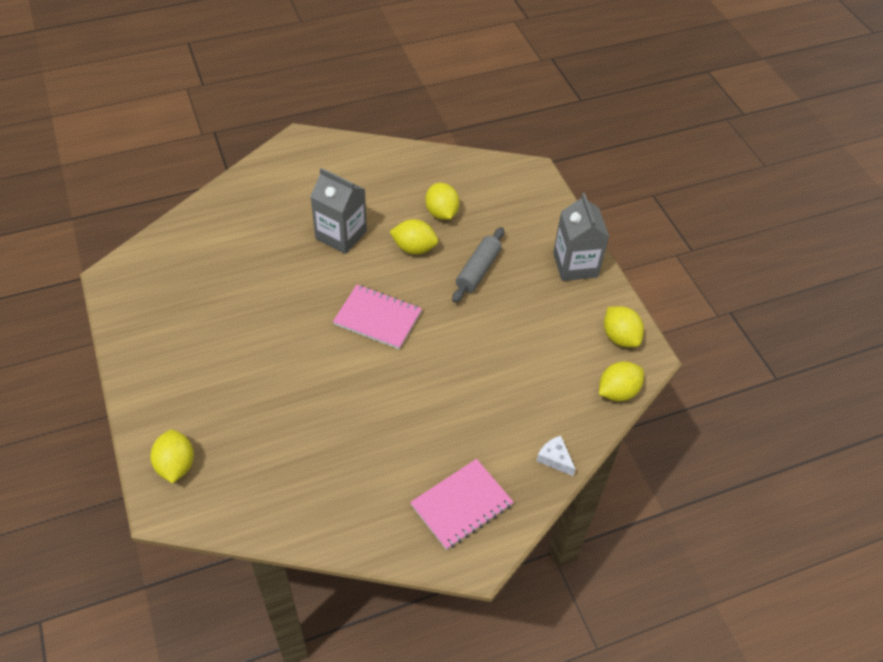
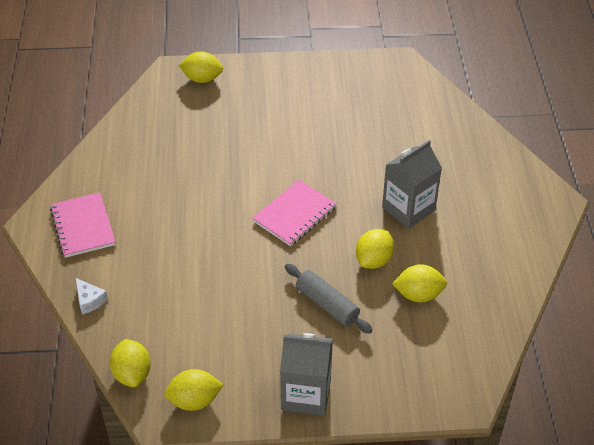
camera: 110 degrees right, 5 degrees down
(555, 458) = (89, 300): white cheese -> white cheese turned 75 degrees clockwise

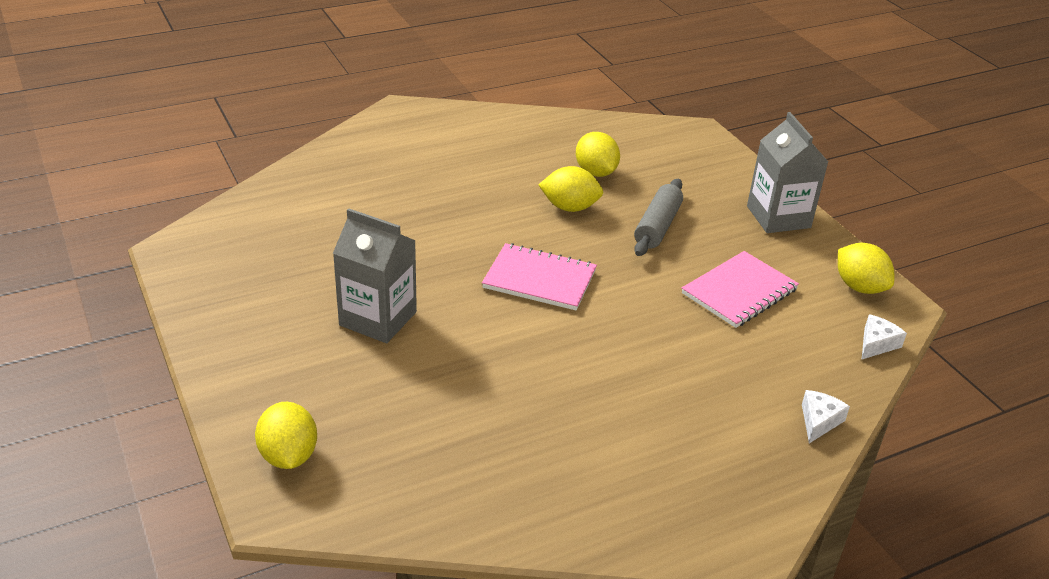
camera: 115 degrees left, 10 degrees down
(83, 226) = (707, 481): pink notebook -> pink notebook (739, 291)
(132, 374) = (876, 344): yellow lemon -> white cheese
(408, 208) = (472, 197): grey carton -> grey carton (378, 318)

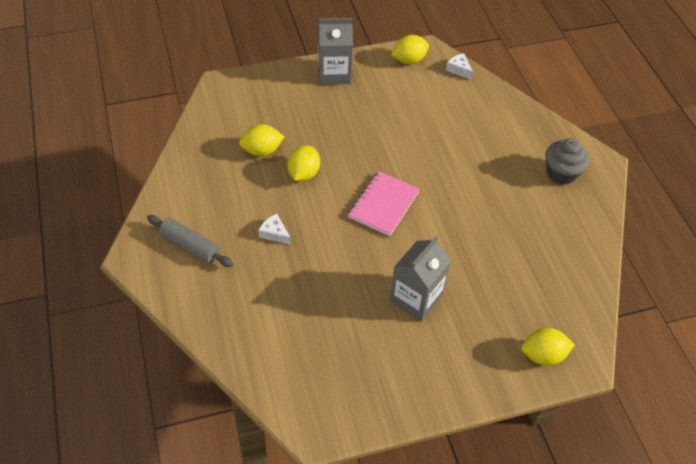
camera: 80 degrees left, 15 degrees up
(657, 226) = (334, 133): grey rolling pin -> grey rolling pin (190, 246)
(689, 482) = (561, 173): none -> grey cupcake
(739, 291) = (407, 112): pink notebook -> none
(819, 421) = (518, 110): white cheese -> white cheese (274, 233)

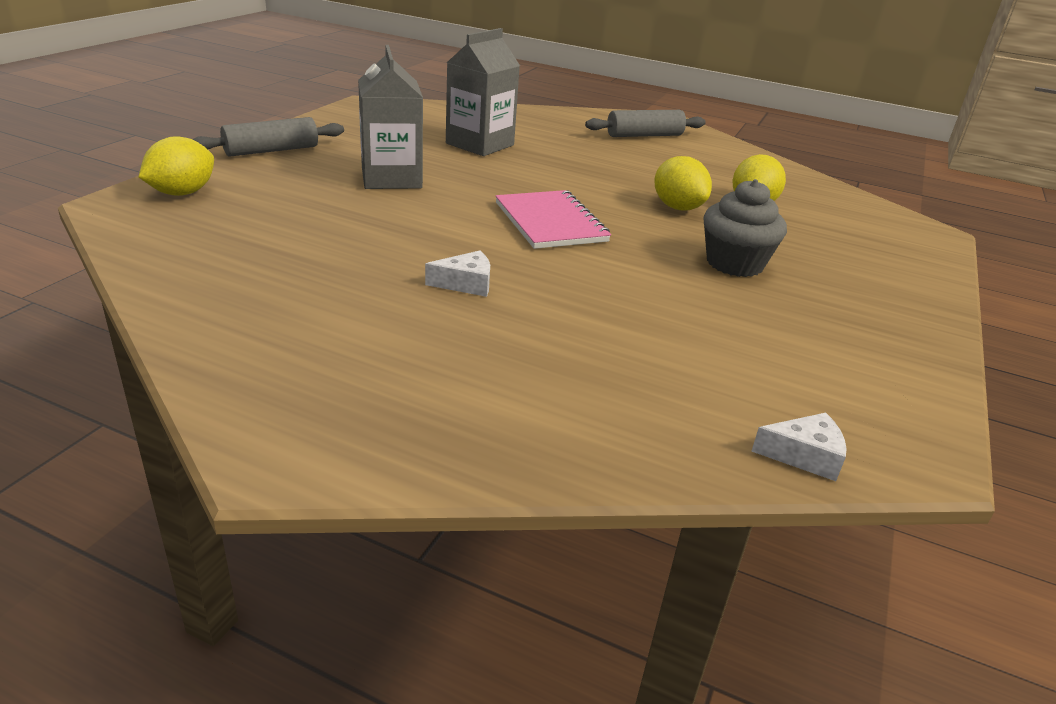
camera: 130 degrees right, 20 degrees down
(274, 233) = (603, 164): white cheese -> white cheese (466, 284)
(334, 73) = (898, 315): grey carton -> grey carton (480, 144)
(409, 60) = (890, 408): yellow lemon -> none
(455, 384) = (271, 150): none -> grey rolling pin
(561, 173) = (350, 384): grey cupcake -> grey cupcake (734, 263)

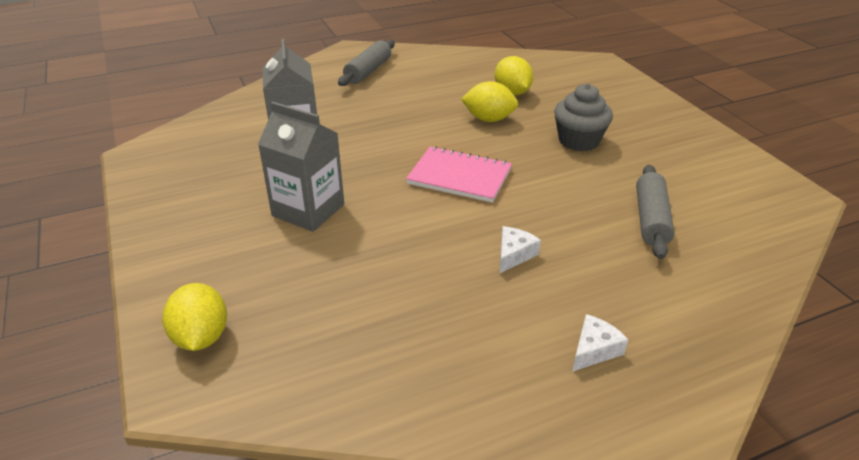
camera: 45 degrees left, 5 degrees up
(271, 150) = (171, 248): grey rolling pin -> grey rolling pin (651, 219)
(804, 456) = (783, 231): white cheese -> white cheese (594, 350)

